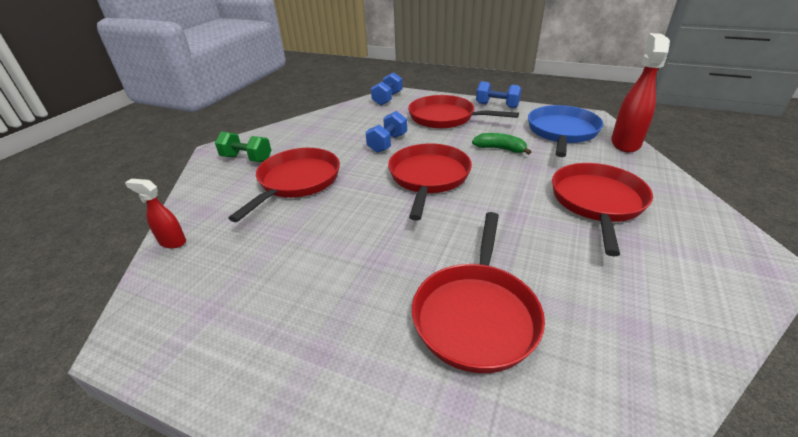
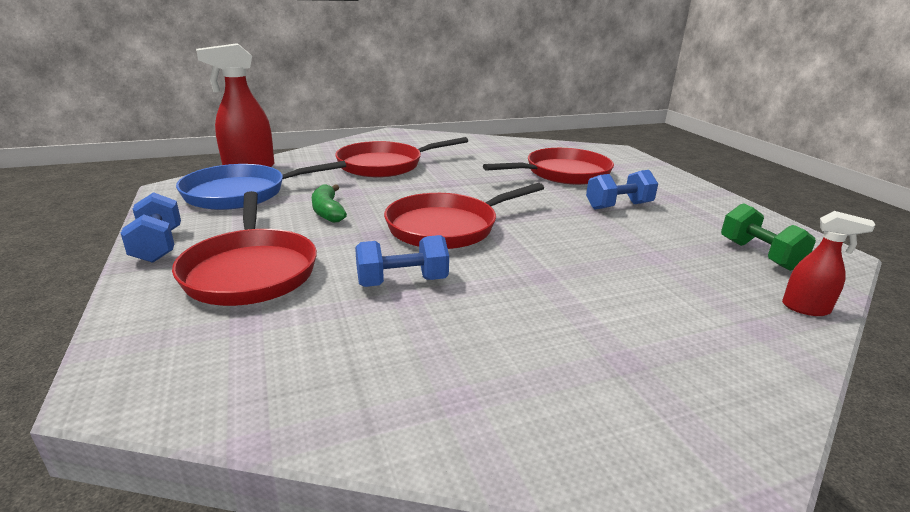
camera: 135 degrees left, 10 degrees down
(172, 242) = (806, 309): red spray bottle -> red spray bottle turned 45 degrees counterclockwise
(247, 159) = (653, 396): green dumbbell -> green dumbbell (759, 255)
(297, 181) = (595, 299): red pan -> none
(387, 99) = (175, 379): blue dumbbell -> blue dumbbell (618, 206)

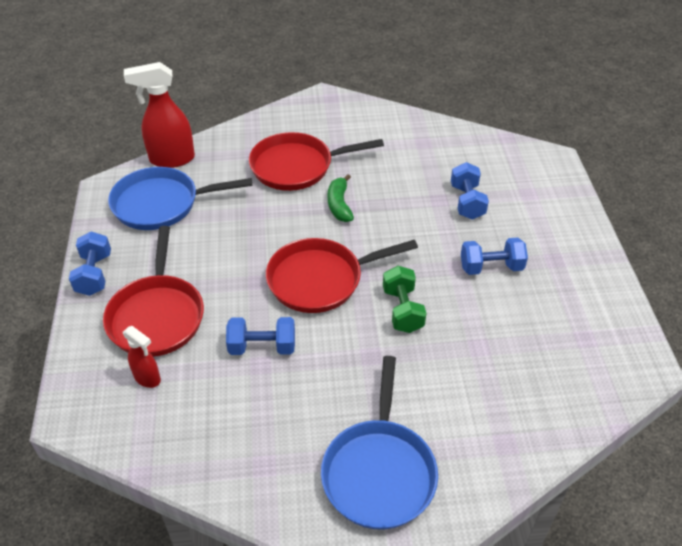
camera: 15 degrees right, 20 degrees up
(327, 211) = (227, 242): green banana -> green banana (339, 205)
(563, 173) = (467, 202): red pan -> blue dumbbell
(629, 379) = (379, 471): none -> blue pan
(759, 255) = (574, 359): green dumbbell -> green dumbbell (402, 310)
(806, 309) = (560, 430): red spray bottle -> red spray bottle (147, 378)

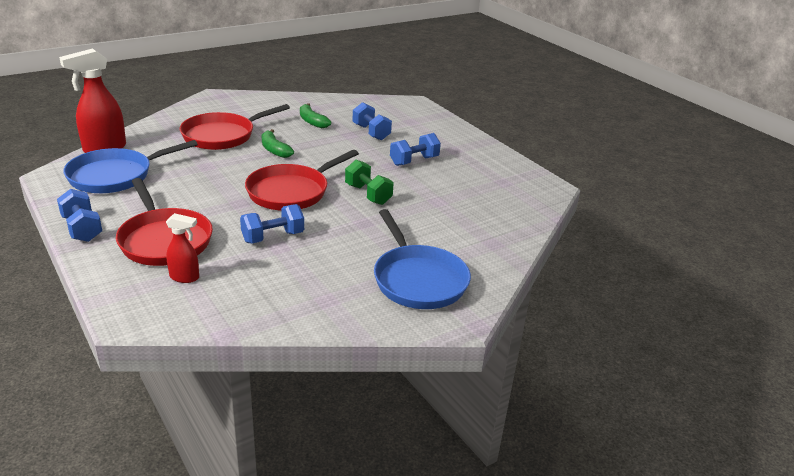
camera: 30 degrees left, 15 degrees down
(407, 166) = (312, 121): none -> green banana

